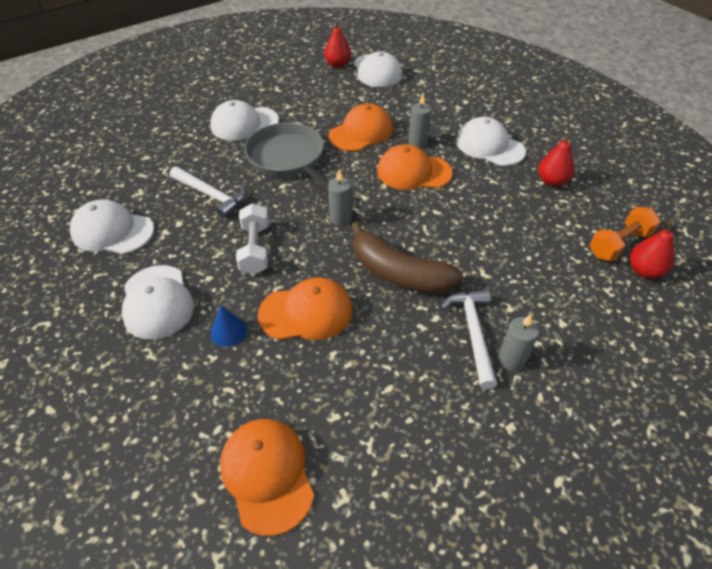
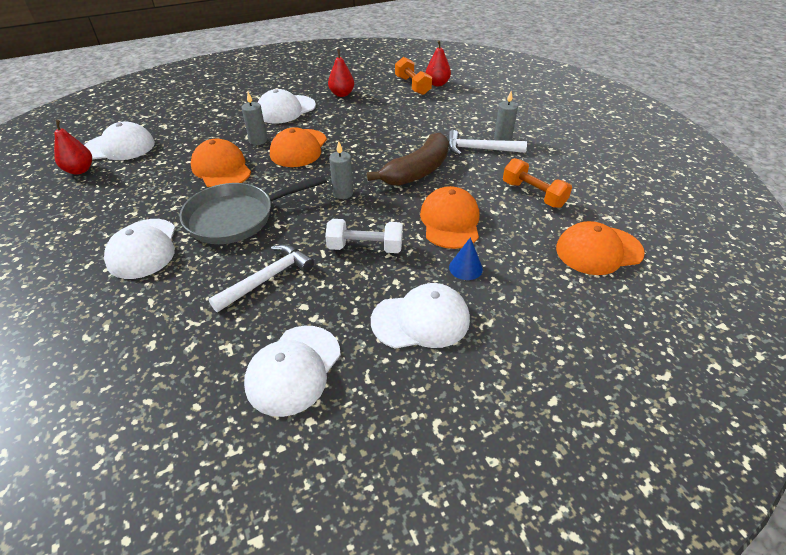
camera: 80 degrees left, 5 degrees down
(378, 399) = (533, 194): none -> orange dumbbell

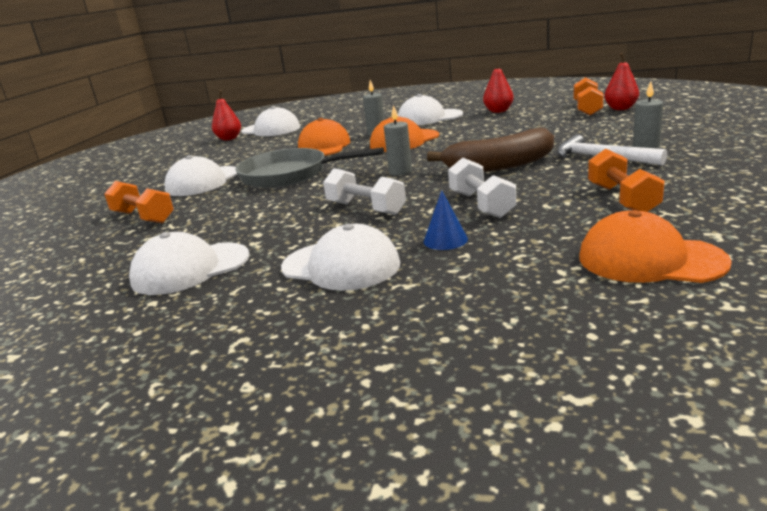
camera: 40 degrees right, 20 degrees down
(140, 320) = (143, 217): none -> orange dumbbell
(267, 278) = (257, 212): white hammer -> none
(450, 221) = (481, 204): orange cap -> white dumbbell

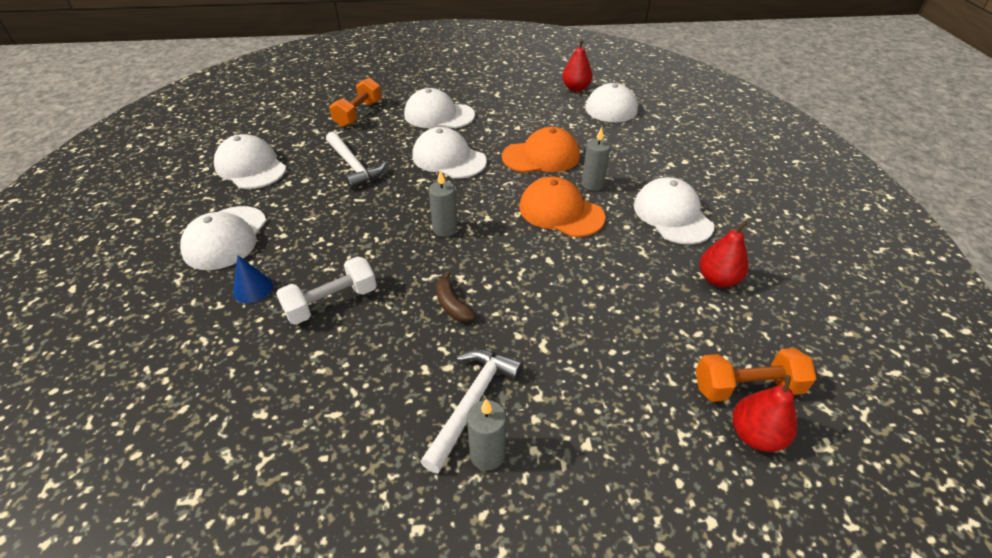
camera: 70 degrees right, 20 degrees up
(256, 212) = (353, 166): none -> white hammer
(290, 175) = (448, 158): grey pan -> white cap
(366, 208) = (344, 226): white dumbbell -> none
(499, 166) = (452, 304): brown banana -> brown banana, size x0.46
(622, 199) = (315, 419): orange dumbbell -> none
(650, 259) = (156, 435): orange cap -> none

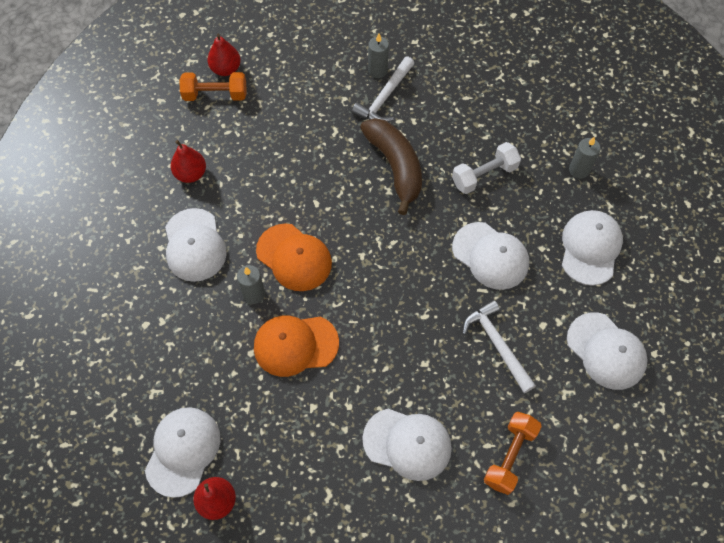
camera: 175 degrees left, 20 degrees up
(253, 289) = (547, 192): blue cone -> none
(445, 229) = (400, 244): grey candle -> grey candle (579, 170)
(448, 158) = (396, 349): white cap -> white cap (490, 256)
(452, 304) = (395, 167): brown banana -> brown banana, size x2.19

